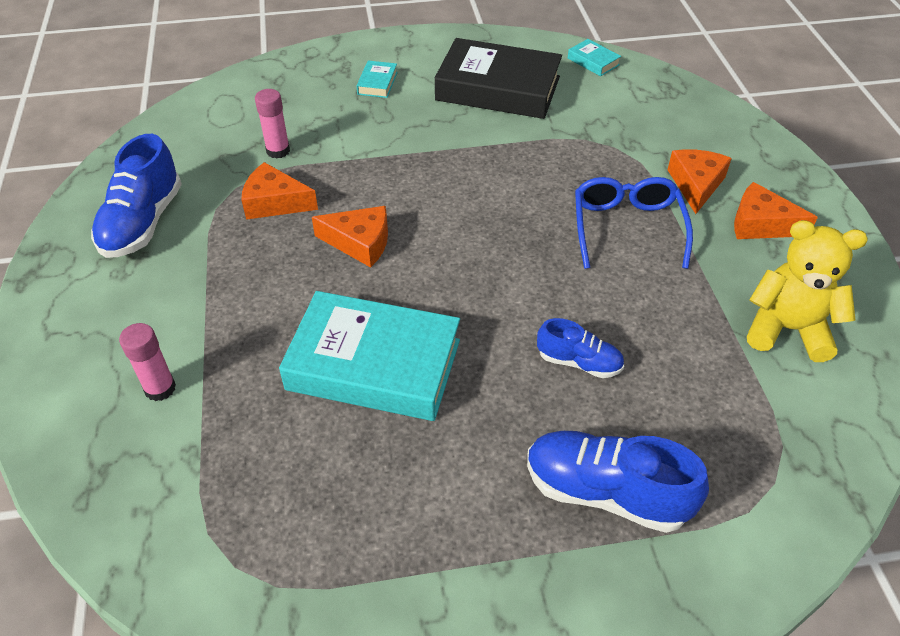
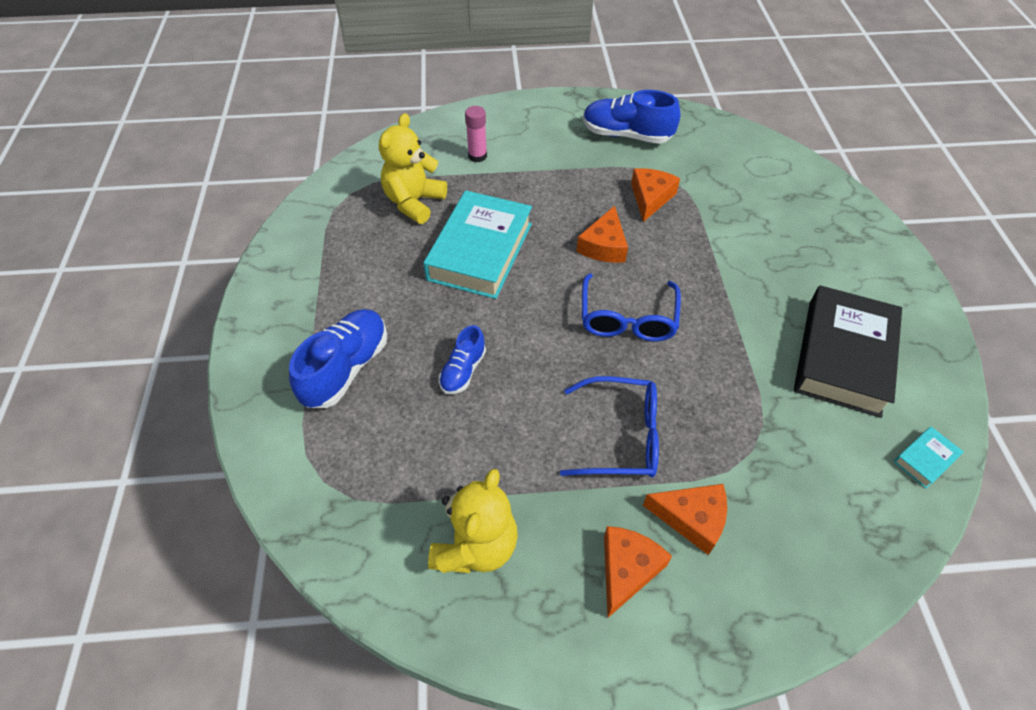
camera: 95 degrees right, 5 degrees up
(266, 461) = (414, 202): none -> yellow teddy bear
(278, 151) = (715, 197): pink glue stick -> none
(377, 83) = (830, 261): turquoise book -> none
(474, 223) = (627, 319): none -> blue glasses

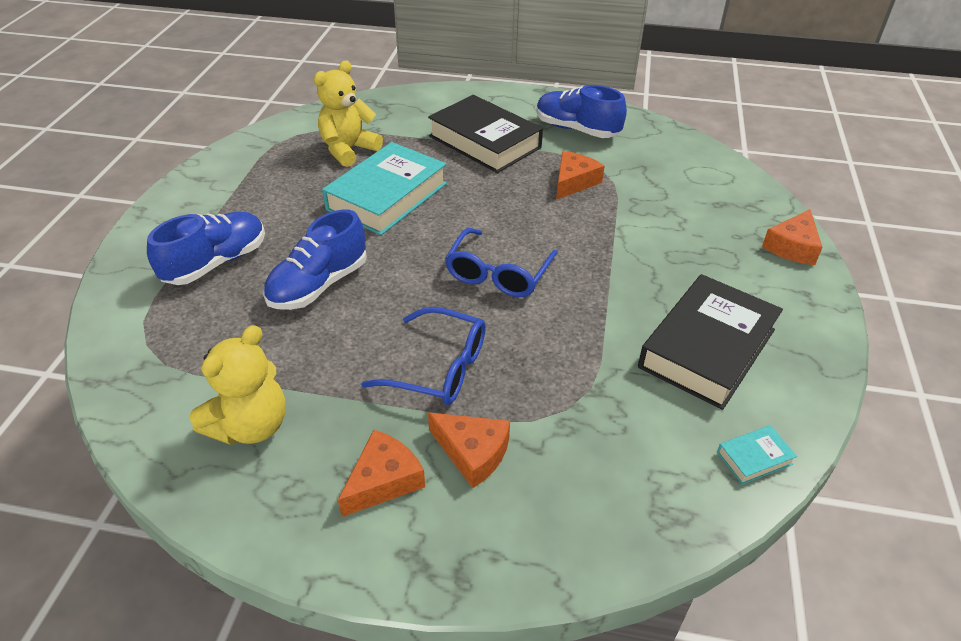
camera: 15 degrees right, 10 degrees down
(463, 371) = (319, 285): blue shoe -> blue shoe, size x1.72
(477, 156) = (425, 124): pink glue stick -> none
(545, 166) = (484, 142): none -> black book
(604, 246) = (507, 212): orange cheese -> orange cheese (792, 247)

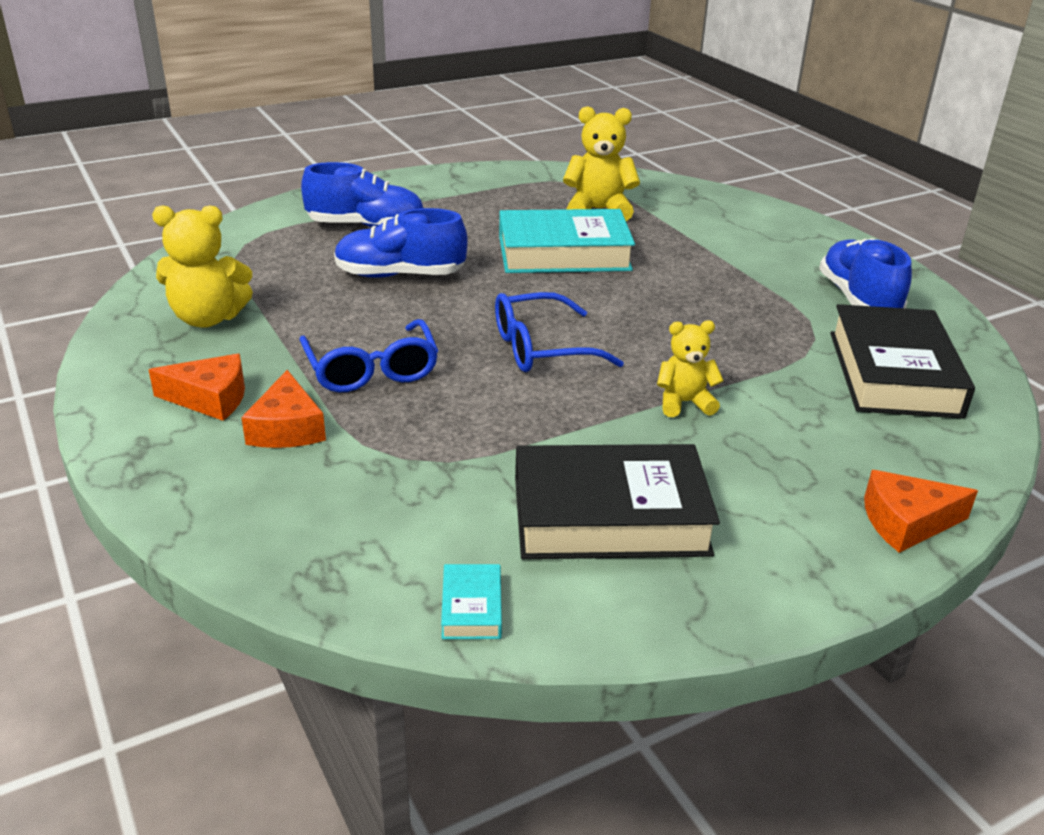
camera: 50 degrees right, 10 degrees down
(484, 142) = (734, 262): black book -> black book (893, 373)
(574, 182) = (759, 332): orange cheese -> none
(619, 253) = (684, 403): none -> yellow teddy bear
(754, 458) = (471, 607): turquoise book -> turquoise book turned 60 degrees clockwise

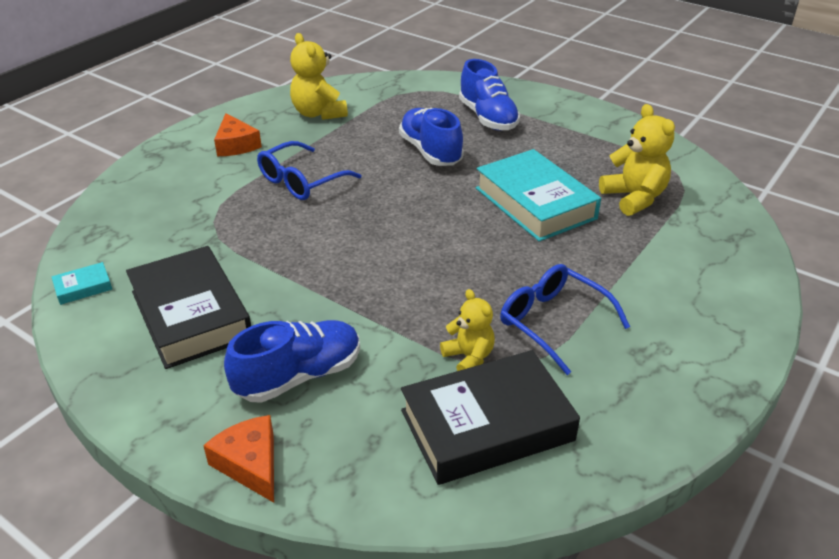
camera: 65 degrees right, 5 degrees up
(287, 428) = (221, 176): orange cheese -> none
(541, 348) = (378, 233): blue glasses -> blue glasses (553, 322)
(684, 403) = (350, 315): yellow teddy bear -> yellow teddy bear (469, 357)
(858, 299) = (617, 381): blue shoe -> blue shoe (299, 376)

